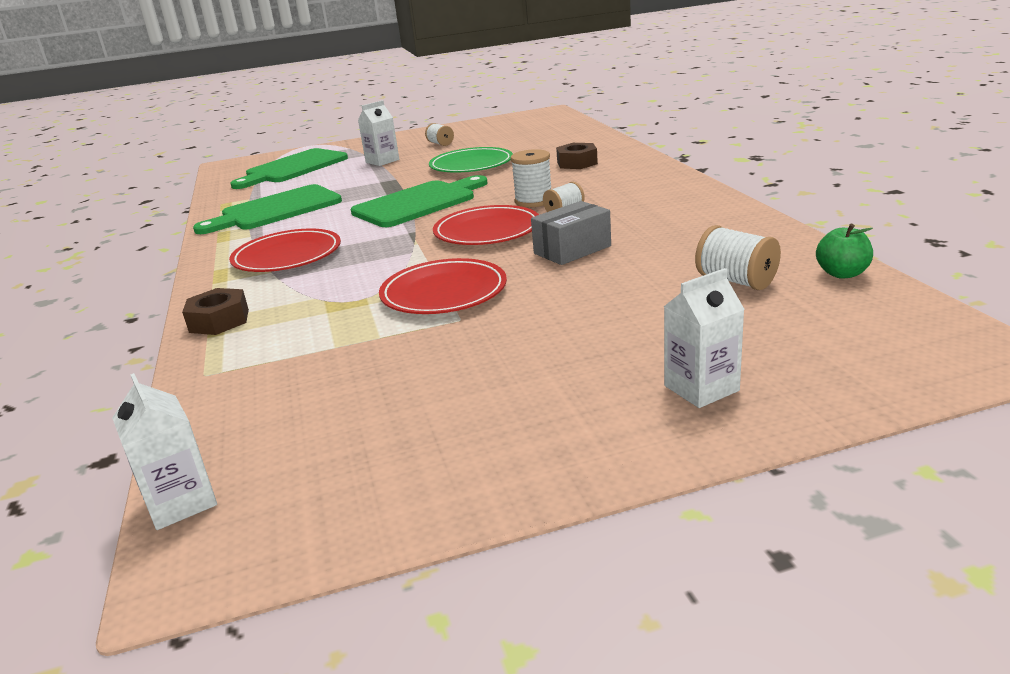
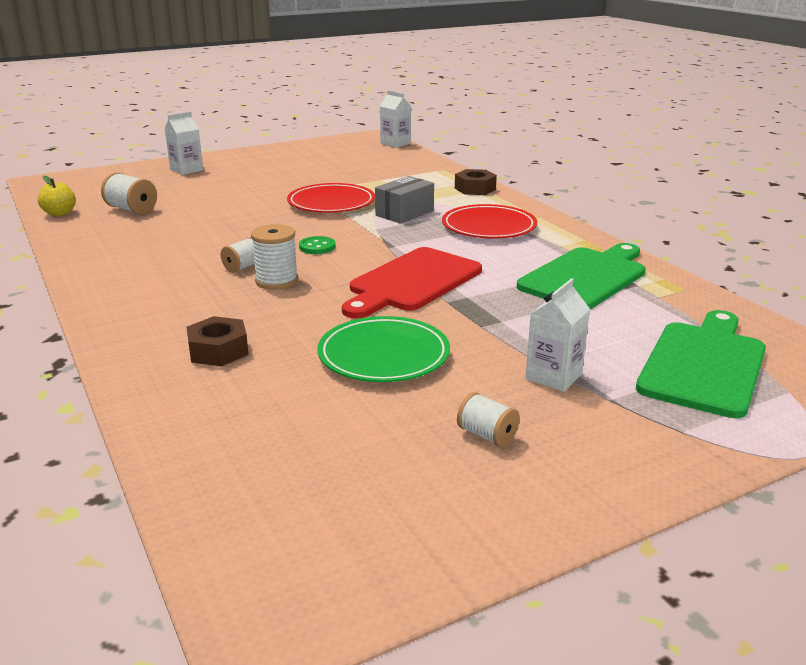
camera: 165 degrees right, 0 degrees up
(419, 203) = (412, 282): green cutting board -> red cutting board
(487, 231) = (317, 247): red plate -> green button
(572, 250) = (239, 230): grey box -> grey box (404, 213)
(842, 273) = (60, 213): green apple -> yellow apple

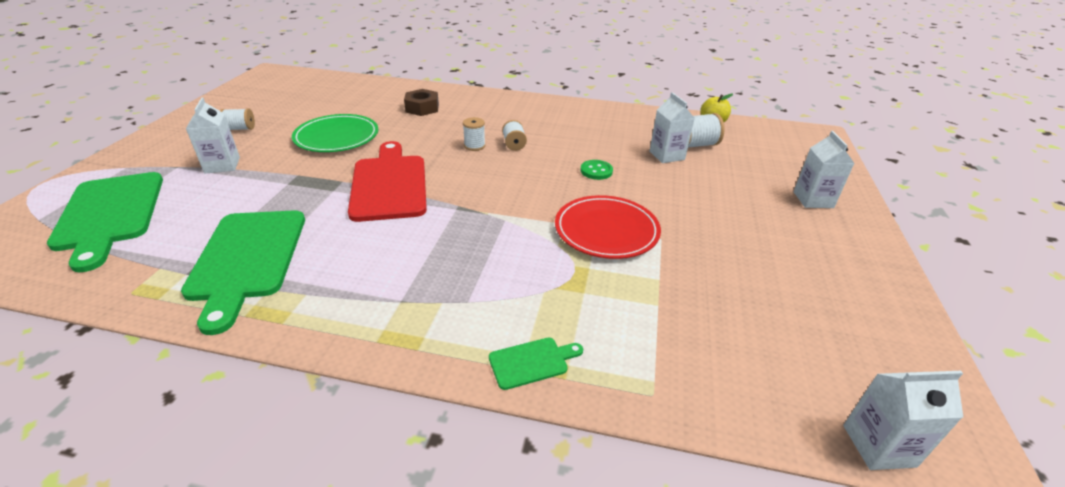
camera: 130 degrees right, 10 degrees up
(171, 213) = (667, 155): none -> white carton
(276, 281) = (474, 146): white spool -> white spool, size x0.66
(317, 247) = (508, 179): green button -> green button (596, 171)
(404, 213) = (522, 256): grey box -> none
(475, 189) = (532, 362): brown nut -> green cutting board
(489, 227) = (412, 283): red plate -> none

